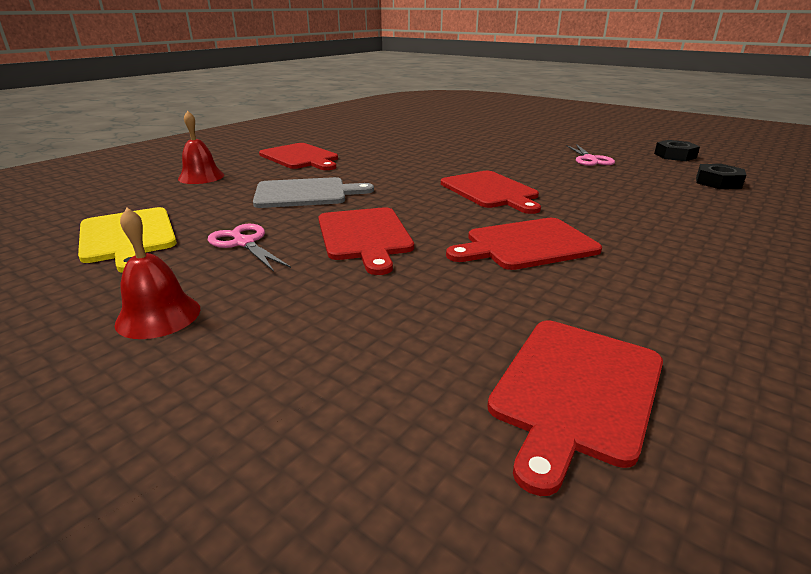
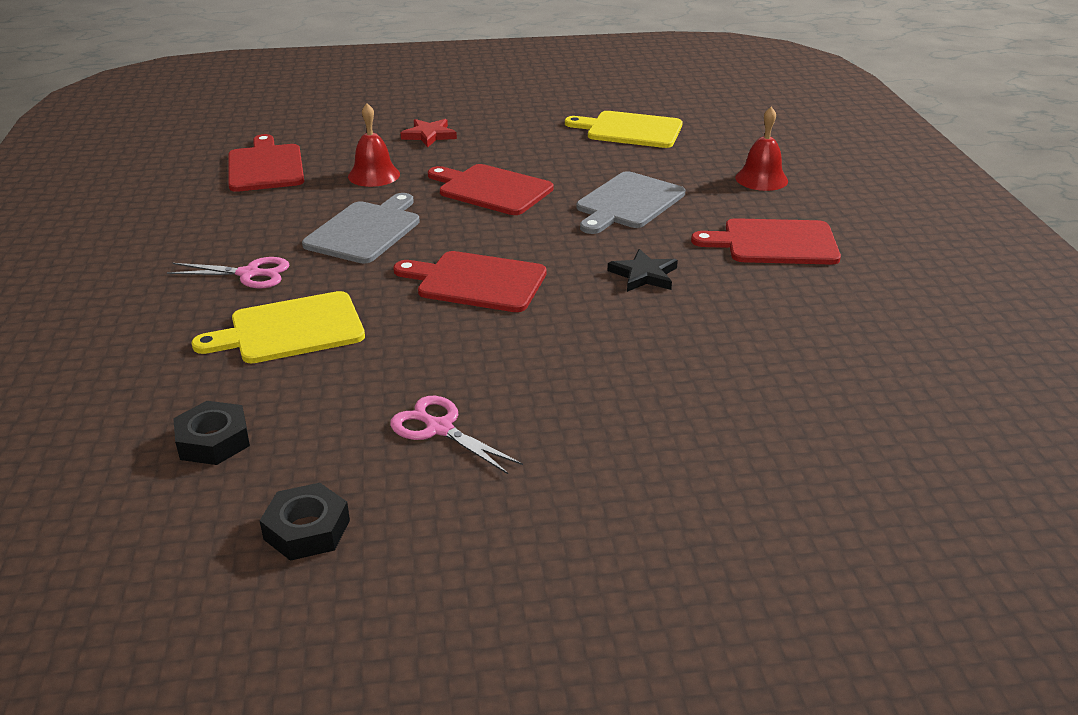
camera: 135 degrees right, 5 degrees up
(158, 316) = (496, 119): red bell -> red bell (374, 175)
(244, 243) = (554, 155): pink scissors -> pink scissors (249, 274)
(279, 330) = (429, 135): none -> red star
(394, 167) = (644, 275): none -> black star
(526, 245) = (366, 230): red cutting board -> grey cutting board
(647, 207) = (290, 329): none -> yellow cutting board

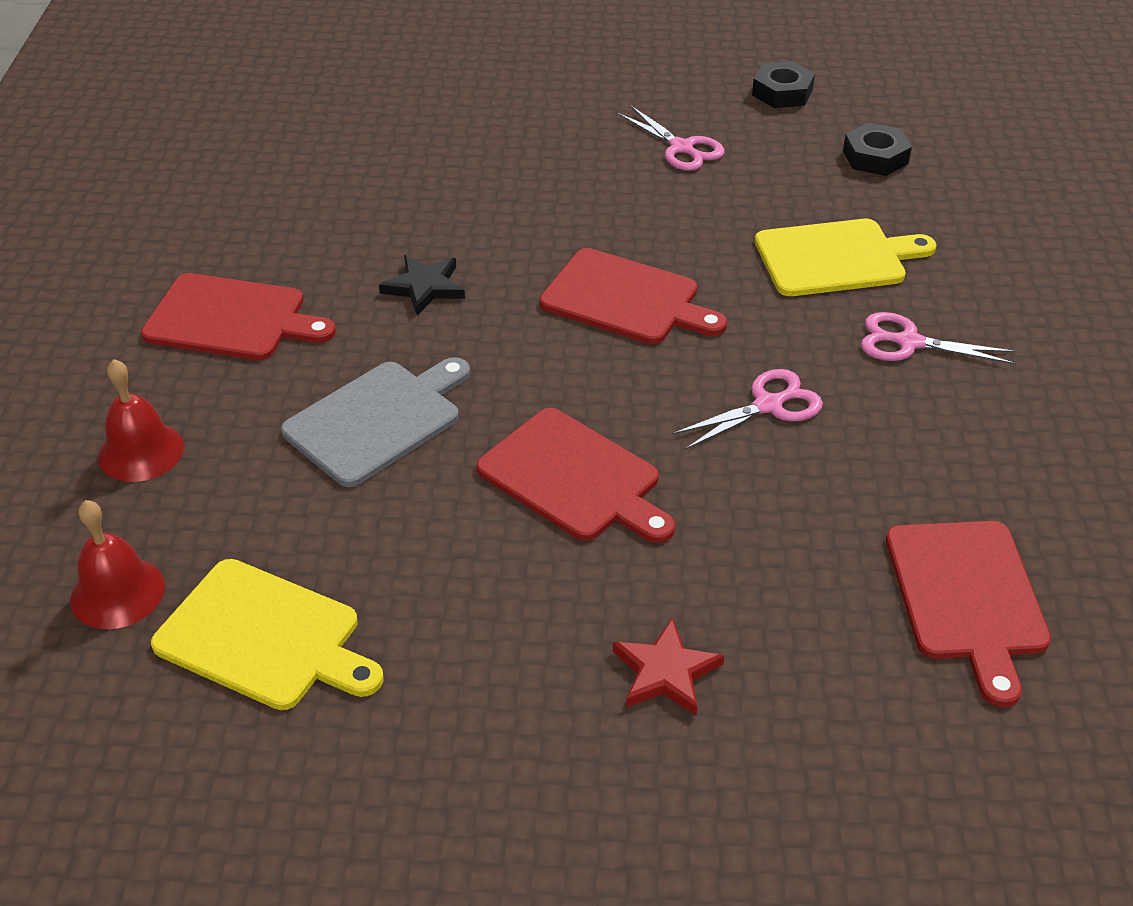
camera: 170 degrees left, 10 degrees up
(366, 230) = (768, 405): grey cutting board -> pink scissors
(374, 175) = (767, 544): red bell -> red bell (117, 592)

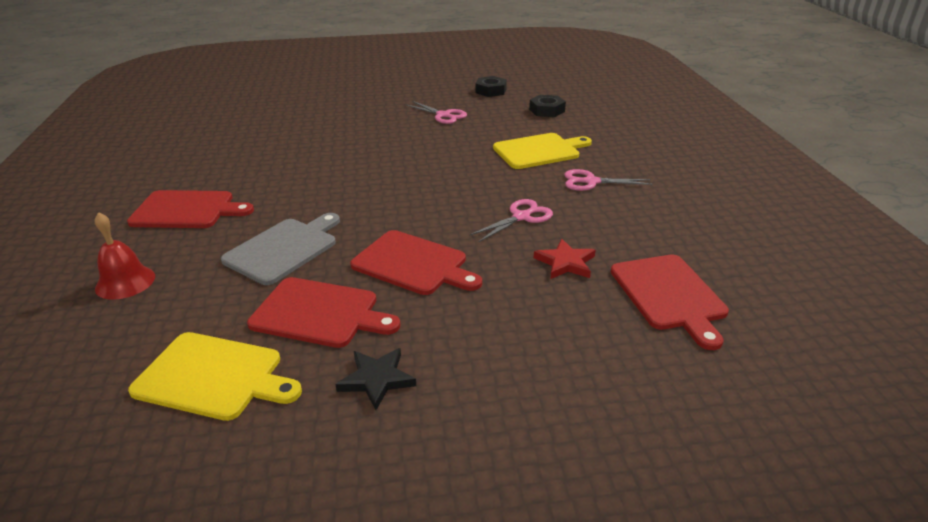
camera: 10 degrees left, 10 degrees down
(117, 592) = (105, 363): red bell -> none
(424, 287) = (306, 184): black star -> black star (377, 379)
(626, 299) = (427, 179): red cutting board -> red cutting board (319, 313)
(665, 672) = (495, 360): red star -> red star (565, 263)

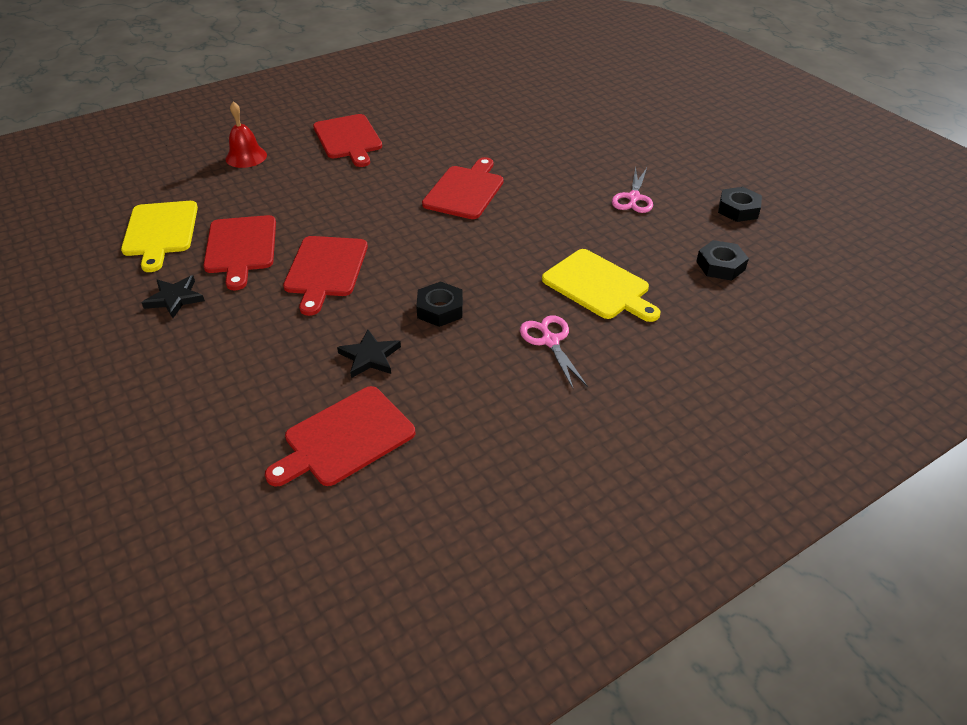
camera: 65 degrees right, 10 degrees up
(284, 249) = (317, 201): grey cutting board -> none
(359, 171) = (465, 191): none -> red cutting board
(521, 217) = (440, 309): pink scissors -> black nut
(565, 263) = (370, 357): red star -> black star

